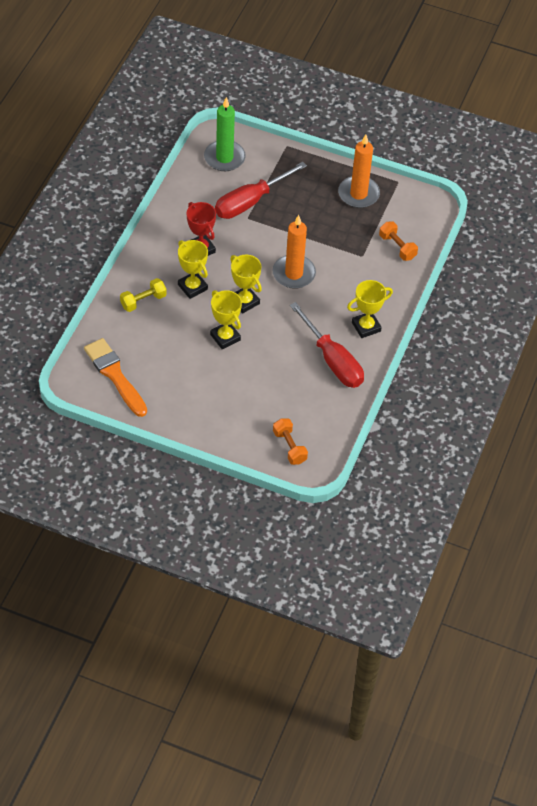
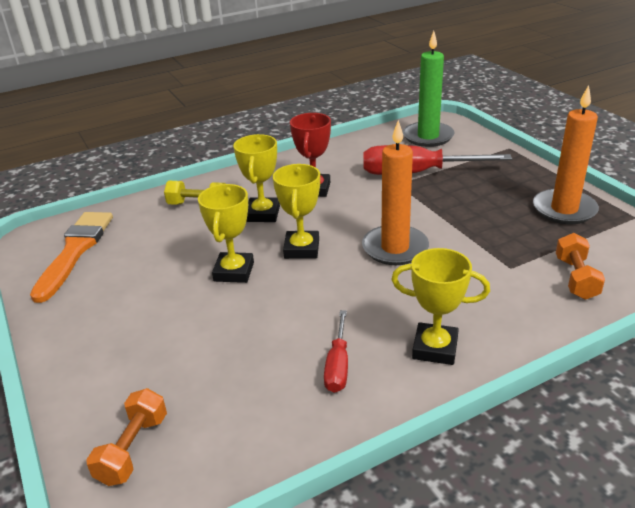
camera: 45 degrees right, 20 degrees down
(333, 360) = (338, 365): red screwdriver -> red screwdriver, size x0.52

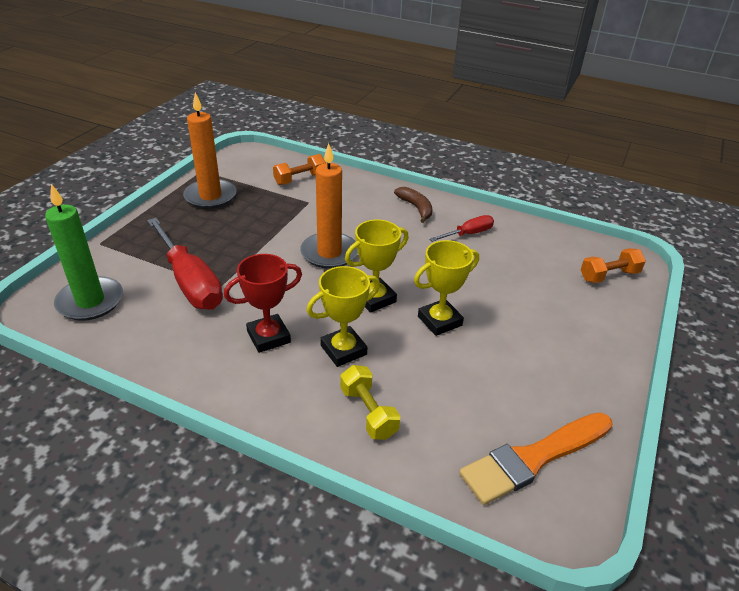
camera: 130 degrees left, 5 degrees up
(435, 348) = (416, 208): yellow trophy -> brown banana

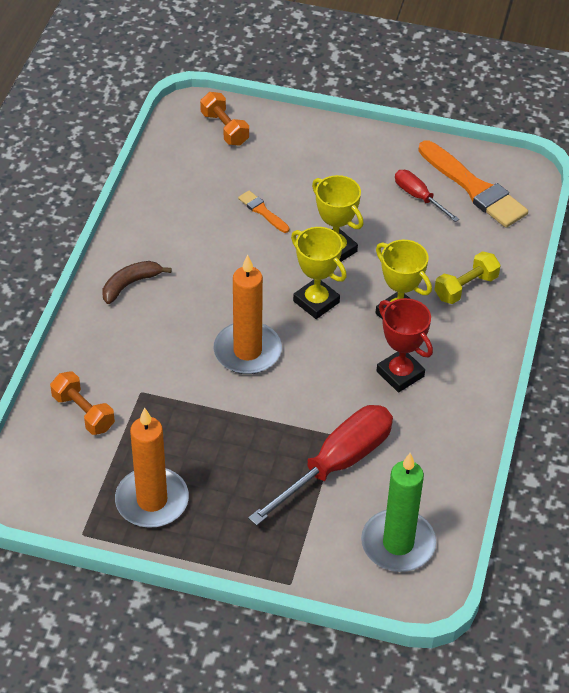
camera: 100 degrees left, 10 degrees up
(468, 234) = (176, 235): red screwdriver -> red screwdriver (418, 197)
(495, 283) = (262, 211): none -> orange brush

